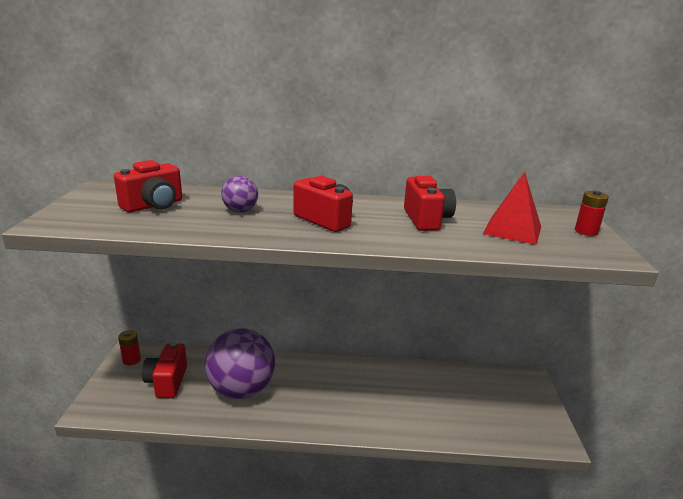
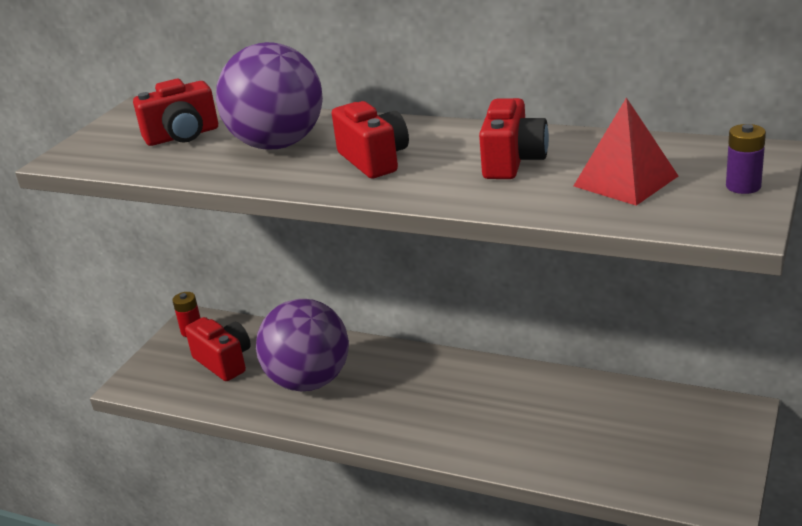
camera: 25 degrees right, 5 degrees up
(167, 382) = (224, 362): red camera -> red camera turned 120 degrees clockwise
(240, 211) = (278, 144): purple ball -> purple ball, size x2.21
(586, 231) = (743, 186): red battery -> purple battery

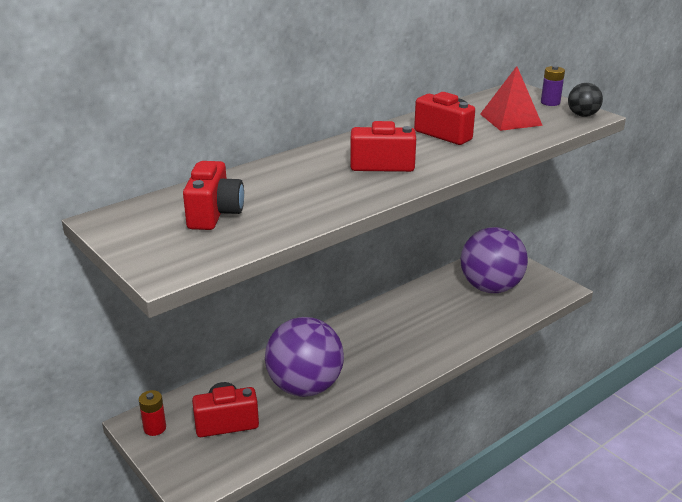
camera: 65 degrees left, 0 degrees up
(278, 144) = (300, 185): purple ball -> purple ball (490, 287)
(726, 221) = (582, 115): none -> black ball

